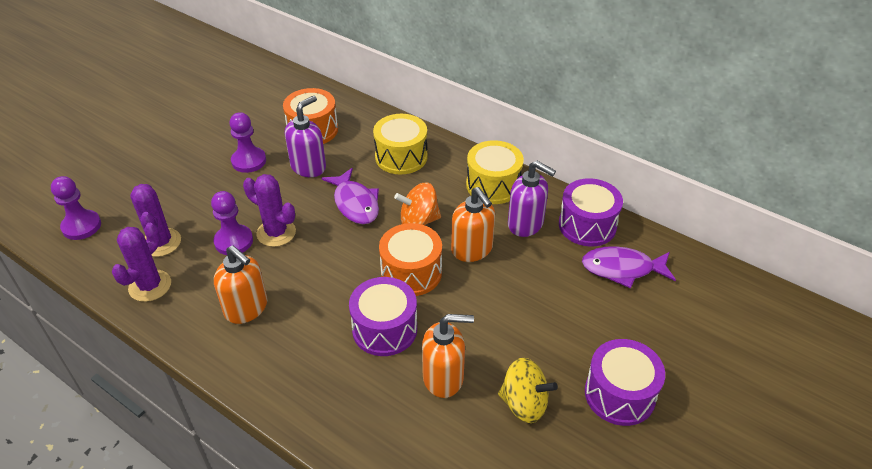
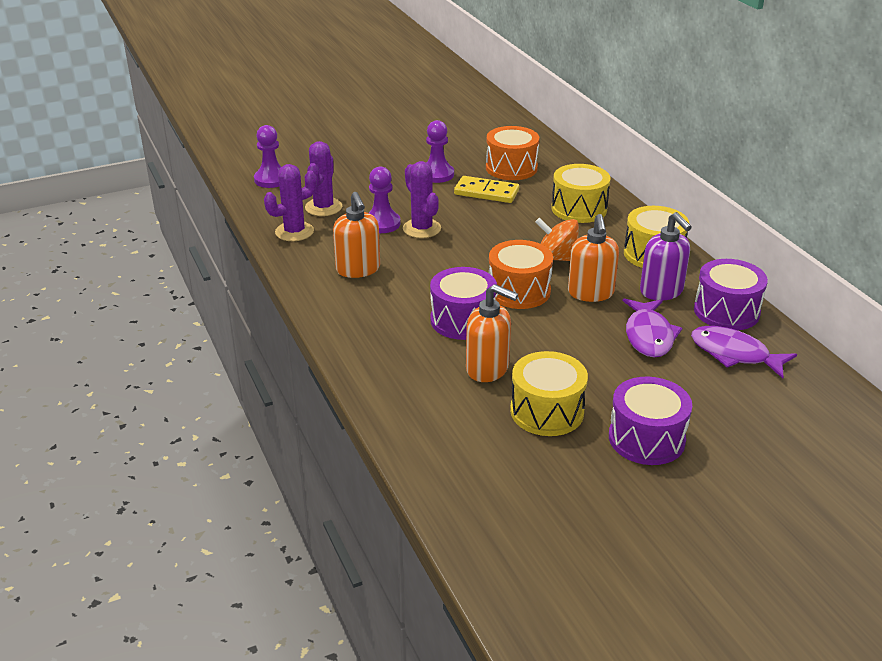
camera: 30 degrees right, 10 degrees down
(308, 167) = (486, 192): purple soap dispenser -> yellow domino
(355, 203) = (507, 229): purple fish -> purple fish (649, 335)
(524, 404) = (547, 411): yellow spinning top -> yellow drum

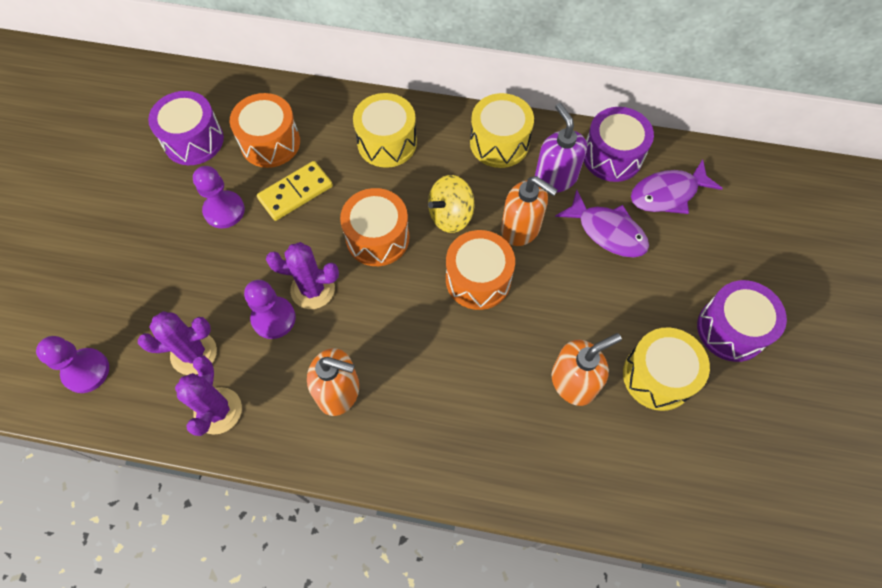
camera: 55 degrees left, 30 degrees up
(323, 207) = (194, 353): purple cactus -> purple cactus turned 60 degrees counterclockwise
(463, 320) = (489, 354): purple drum -> purple drum (193, 140)
(495, 236) = (377, 238): none -> orange drum
(556, 258) = (450, 215): orange spinning top -> yellow spinning top
(661, 291) = (555, 177): purple soap dispenser -> purple soap dispenser turned 120 degrees counterclockwise

